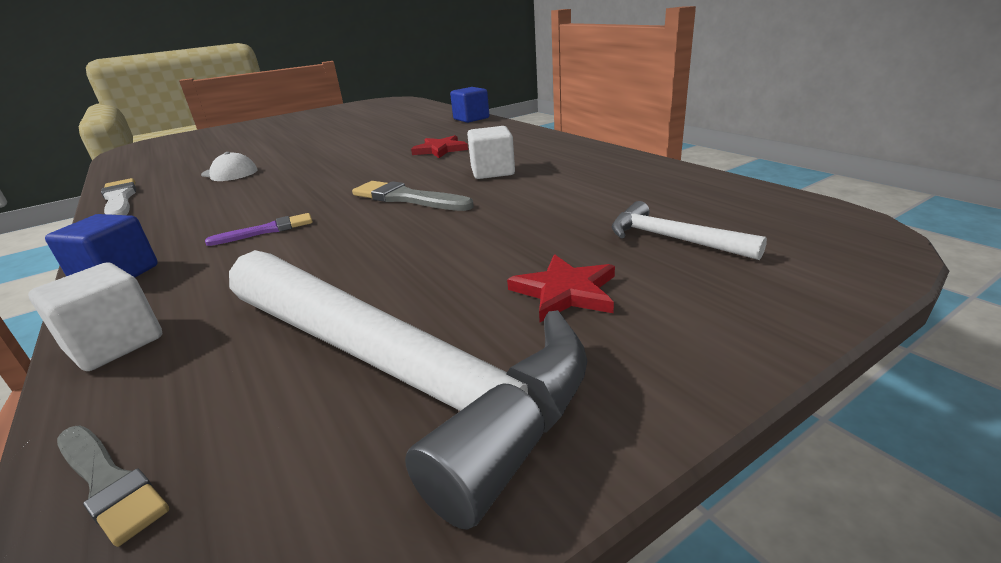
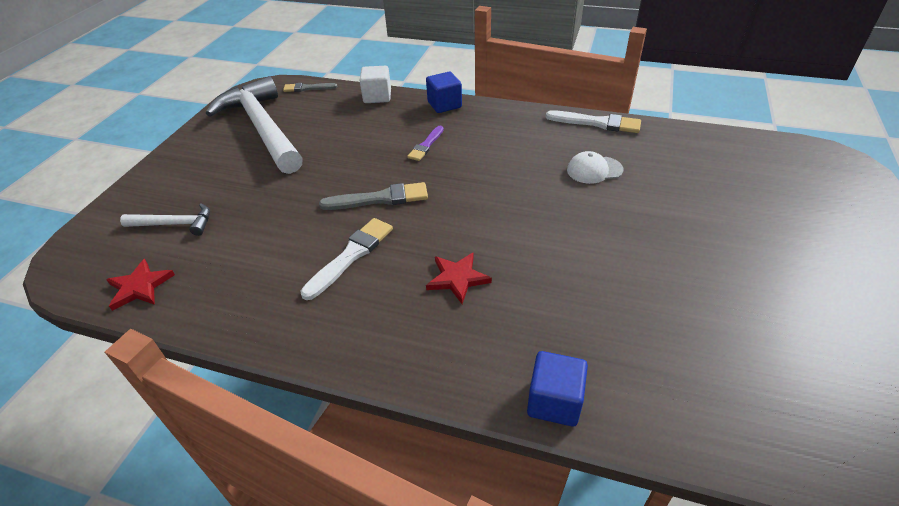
camera: 140 degrees right, 15 degrees up
(397, 369) = (262, 128): white hammer -> white hammer turned 60 degrees clockwise
(492, 172) = (351, 255): white cube -> white brush
(565, 292) = (220, 173): red star -> red star (140, 287)

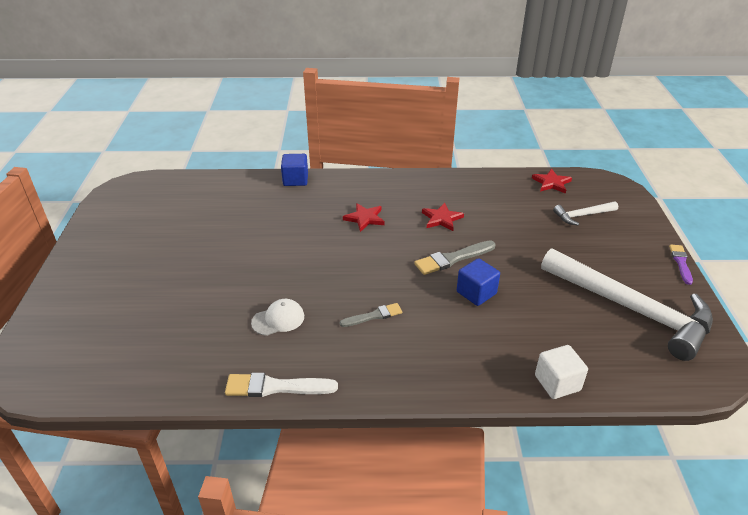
camera: 160 degrees right, 5 degrees down
(307, 88) = (658, 382): grey brush -> grey brush (374, 316)
(351, 255) = (441, 219): white brush -> red star
(426, 145) = (449, 318): purple brush -> purple brush (680, 262)
(444, 105) = (466, 384): blue cube -> blue cube (476, 293)

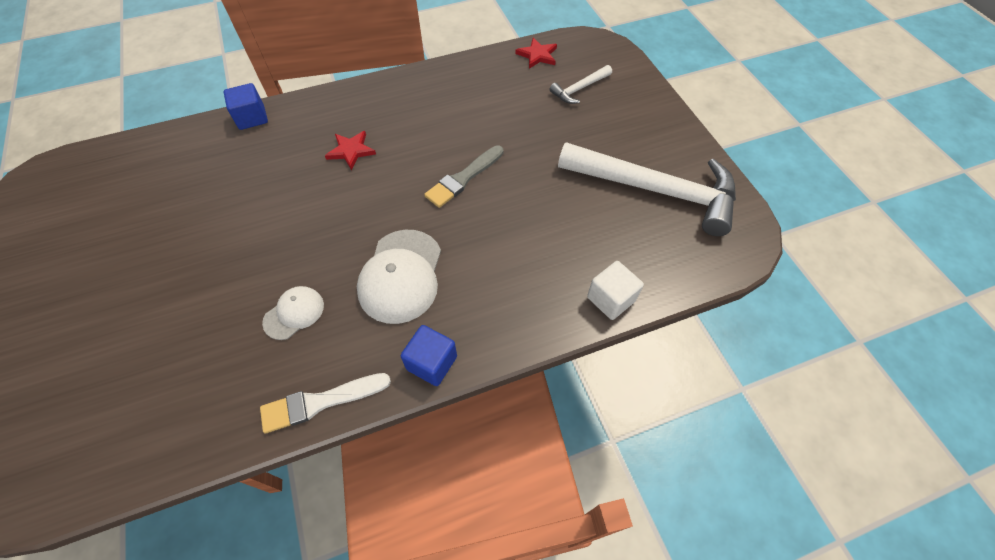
camera: 20 degrees left, 20 degrees up
(374, 316) = (401, 276): grey brush -> white cap
(441, 219) = (436, 129): red star -> none
(476, 293) = (500, 214): blue cube -> blue cube (432, 363)
(680, 262) = (686, 122): purple brush -> none

